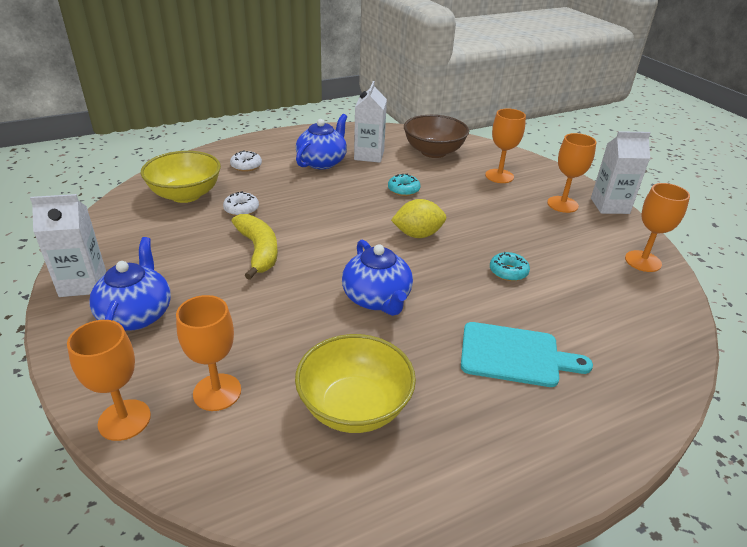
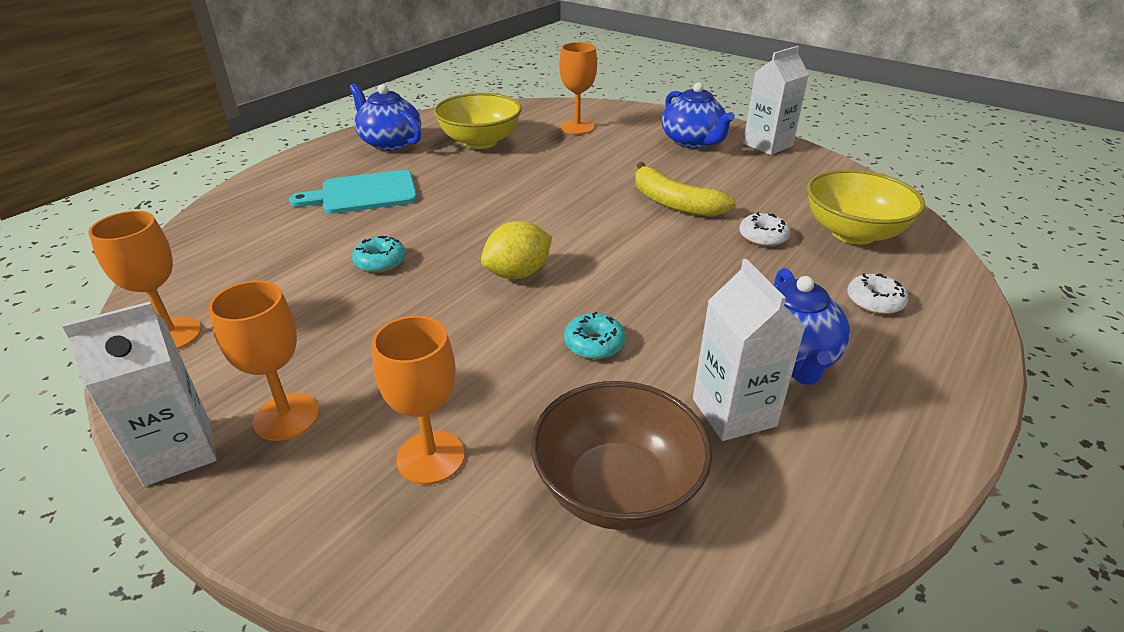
camera: 155 degrees right, 0 degrees up
(124, 420) = (613, 109): orange goblet -> none
(377, 299) = (514, 198): blue teapot -> blue teapot (390, 142)

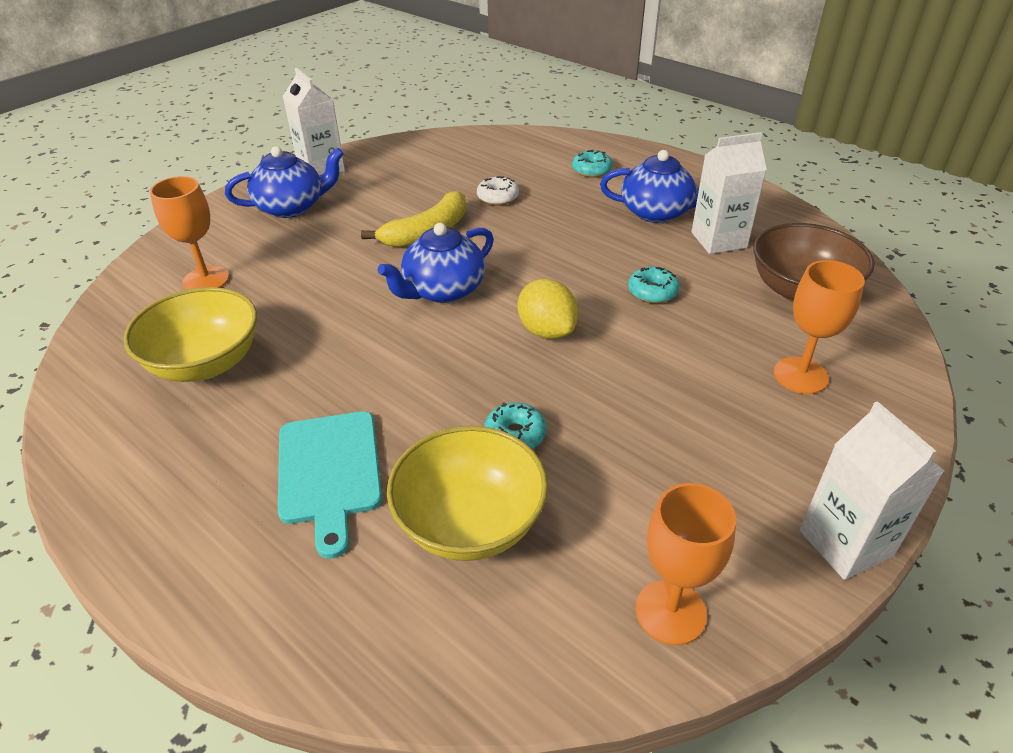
camera: 85 degrees left, 5 degrees up
(286, 417) = (780, 470): orange goblet -> none
(390, 142) = (154, 462): blue teapot -> blue teapot (443, 290)
(853, 233) = (497, 160): yellow bowl -> yellow bowl (470, 523)
(874, 301) = (591, 170): white donut -> turquoise donut

